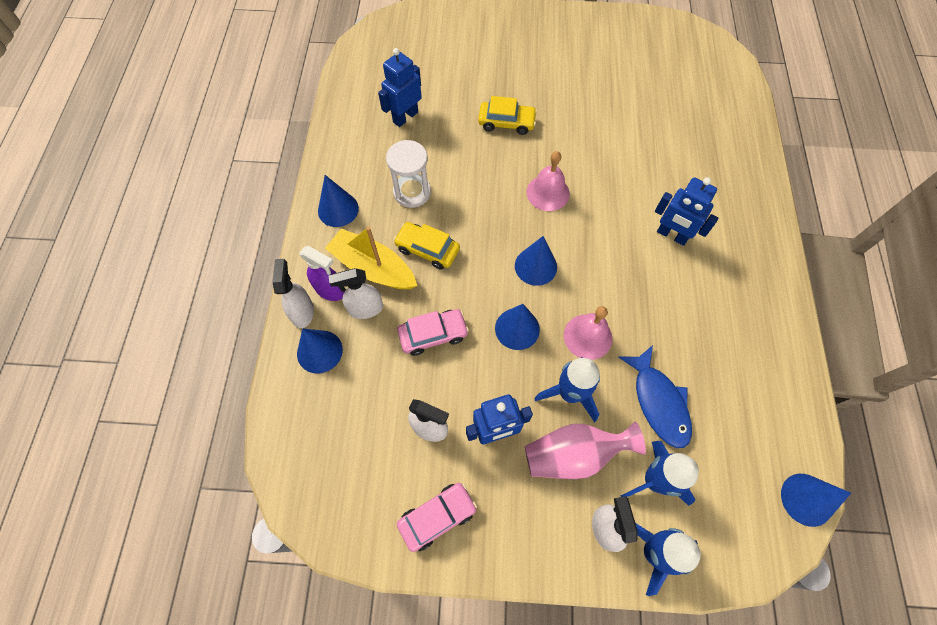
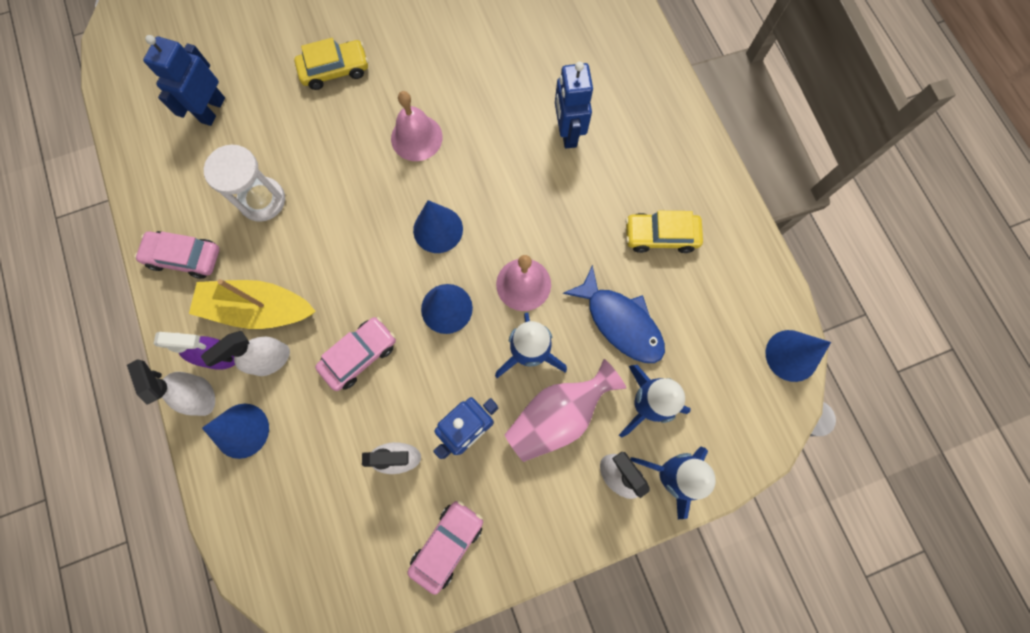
camera: 25 degrees left, 10 degrees up
(338, 209) = (185, 257): blue cone -> pink car
(427, 249) = (310, 261): yellow car -> yellow car (660, 236)
(671, 235) = (567, 133): blue robot -> blue robot turned 75 degrees clockwise

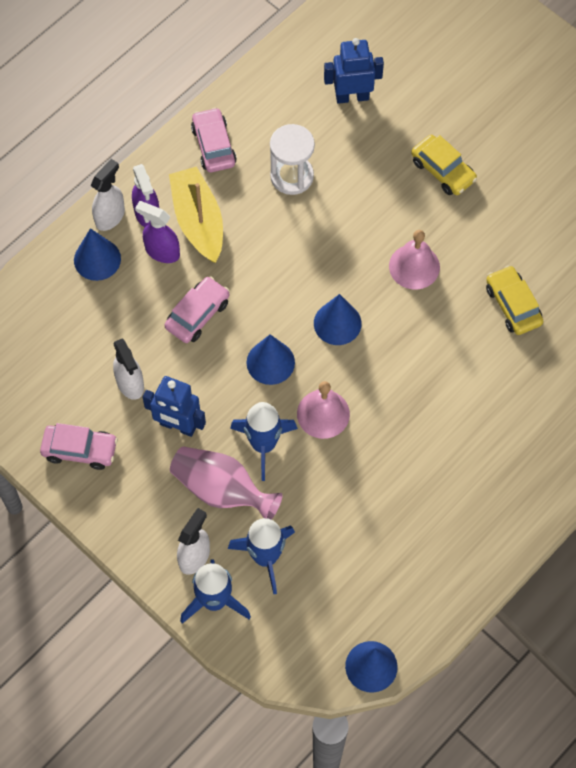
camera: 65 degrees right, 10 degrees down
(271, 360) = (162, 251): white spray bottle -> purple spray bottle
(359, 355) = (197, 314): pink car -> pink car turned 75 degrees counterclockwise
(567, 133) = (488, 389): blue robot -> none
(620, 322) = (329, 507): blue fish -> none
(660, 236) = (428, 510): yellow car -> yellow car (513, 305)

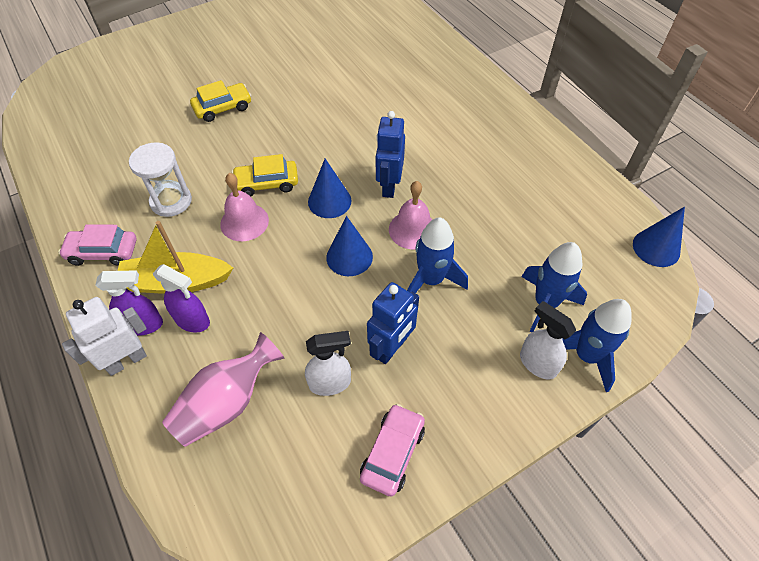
camera: 75 degrees left, 10 degrees down
(97, 259) = (170, 385): blue cone -> none
(110, 216) = (126, 360): white spray bottle -> white robot
(162, 251) = (193, 321): purple spray bottle -> purple spray bottle turned 105 degrees counterclockwise
(197, 314) = (276, 304): pink car -> none
(221, 490) = (470, 324): pink vase -> pink vase (226, 403)
(352, 96) = (120, 145): blue robot -> blue robot (389, 186)
(414, 266) = (298, 142): pink bell -> pink bell (244, 222)
(513, 305) = (357, 96): yellow car -> yellow car (267, 183)

